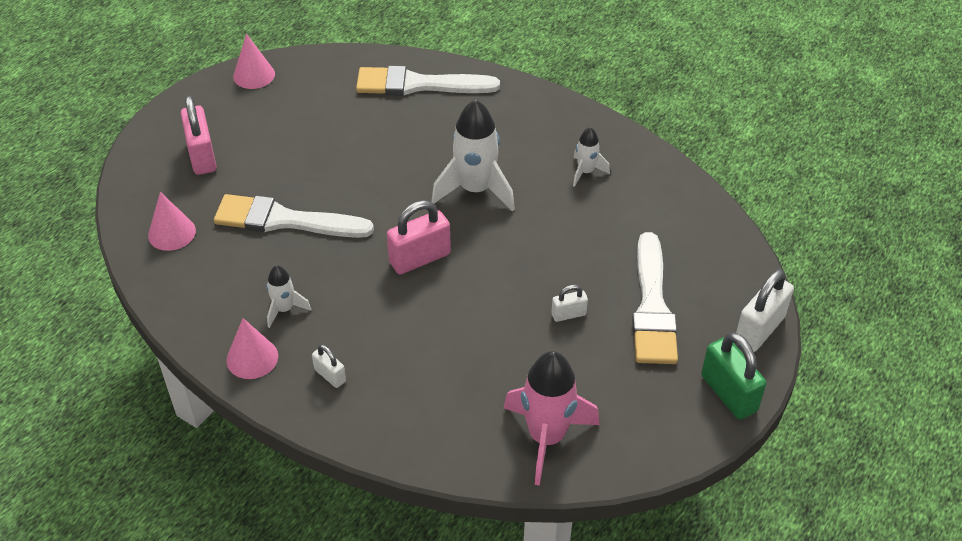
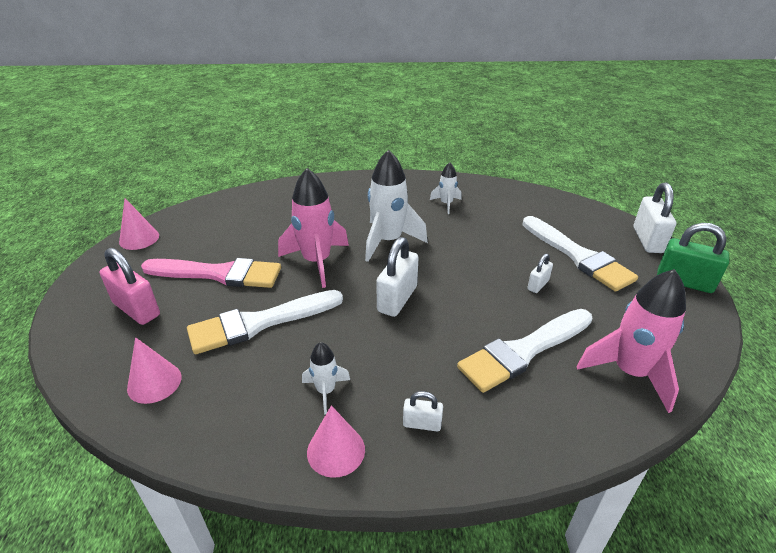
camera: 35 degrees left, 10 degrees down
(291, 151) = (219, 274): none -> pink brush
(386, 180) = (317, 262): none -> pink rocket
(419, 84) = (281, 199): white brush -> white brush (523, 351)
(420, 258) = (397, 299): pink padlock -> white padlock

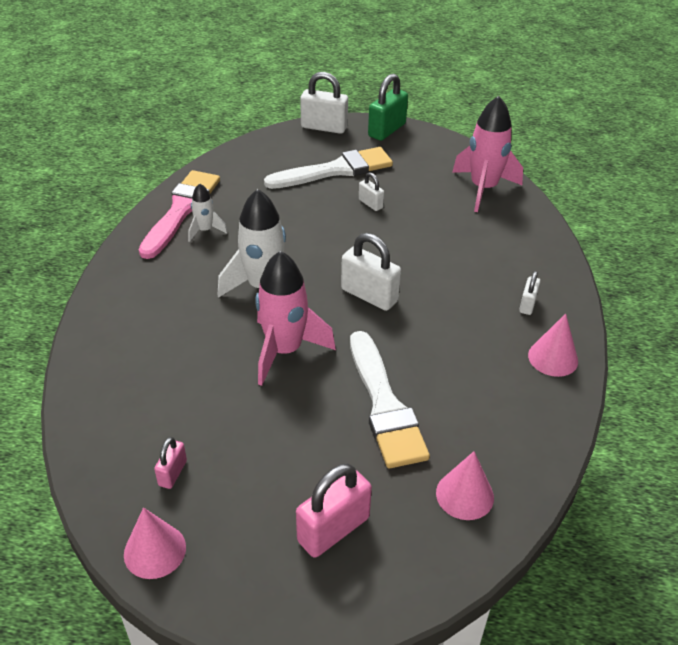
camera: 80 degrees left, 5 degrees up
(198, 234) = (172, 473): none -> pink padlock
(219, 274) = (281, 445): pink brush -> pink brush (181, 210)
(326, 391) = (488, 359): white rocket -> none
(523, 351) = (454, 233): white brush -> none

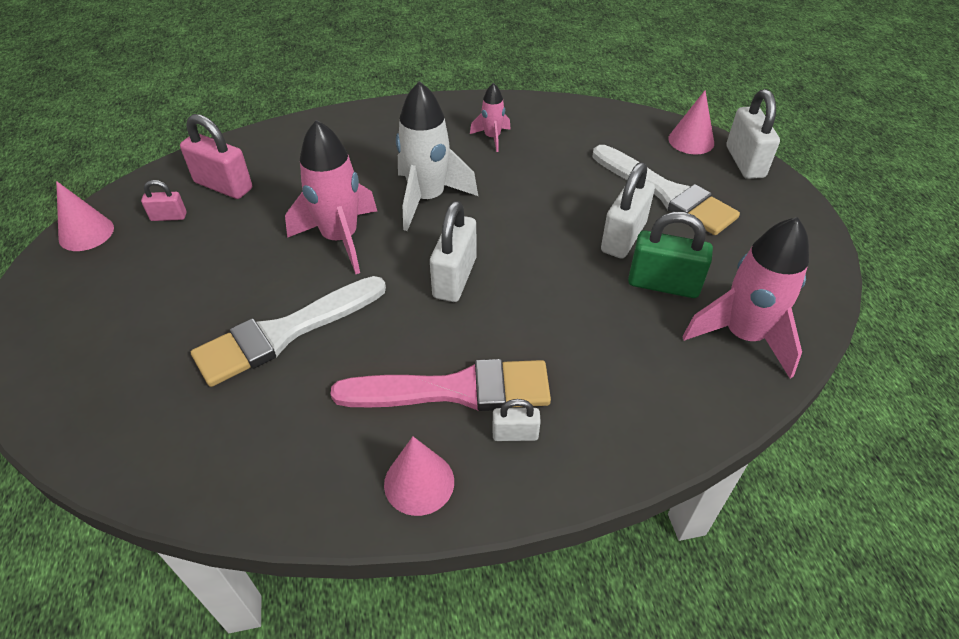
camera: 70 degrees right, 5 degrees up
(181, 210) = (513, 115): pink brush -> pink brush (455, 390)
(205, 230) = (492, 138): white rocket -> pink rocket
(333, 529) = (113, 336): pink padlock -> pink padlock (223, 186)
(370, 204) = (623, 237): white padlock -> white padlock, size x1.85
(386, 130) = (792, 213): green padlock -> green padlock (663, 284)
(464, 495) = (167, 431): pink cone -> pink cone (691, 141)

